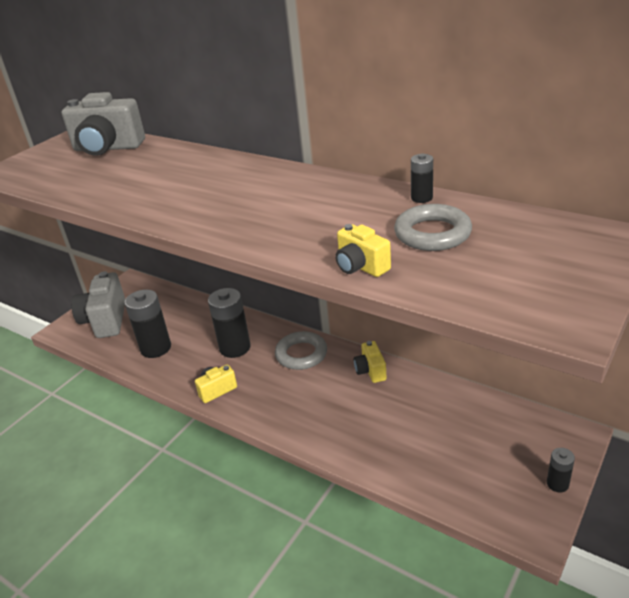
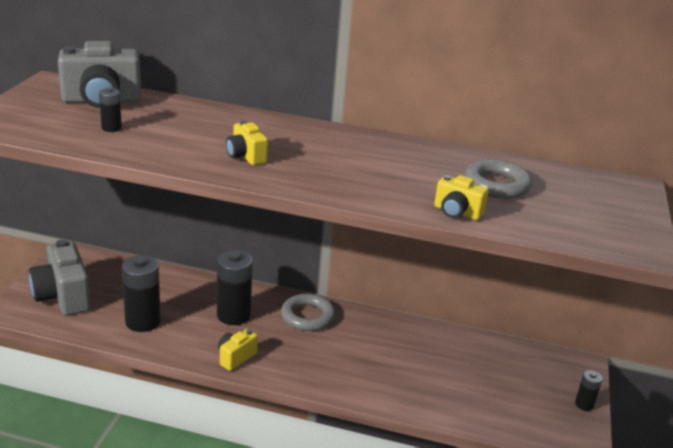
camera: 25 degrees left, 5 degrees down
(370, 371) = (383, 327): yellow camera -> yellow camera (246, 156)
(421, 198) = (466, 155): black battery -> black battery (111, 128)

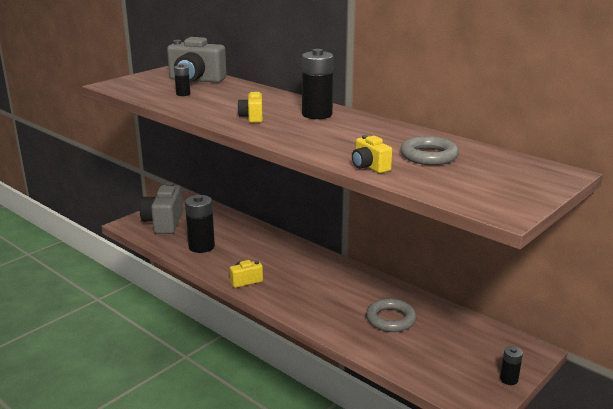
camera: 30 degrees right, 5 degrees down
(233, 315) = (266, 255): black battery -> black battery (317, 114)
(307, 316) = (320, 267): grey ring -> grey ring (390, 319)

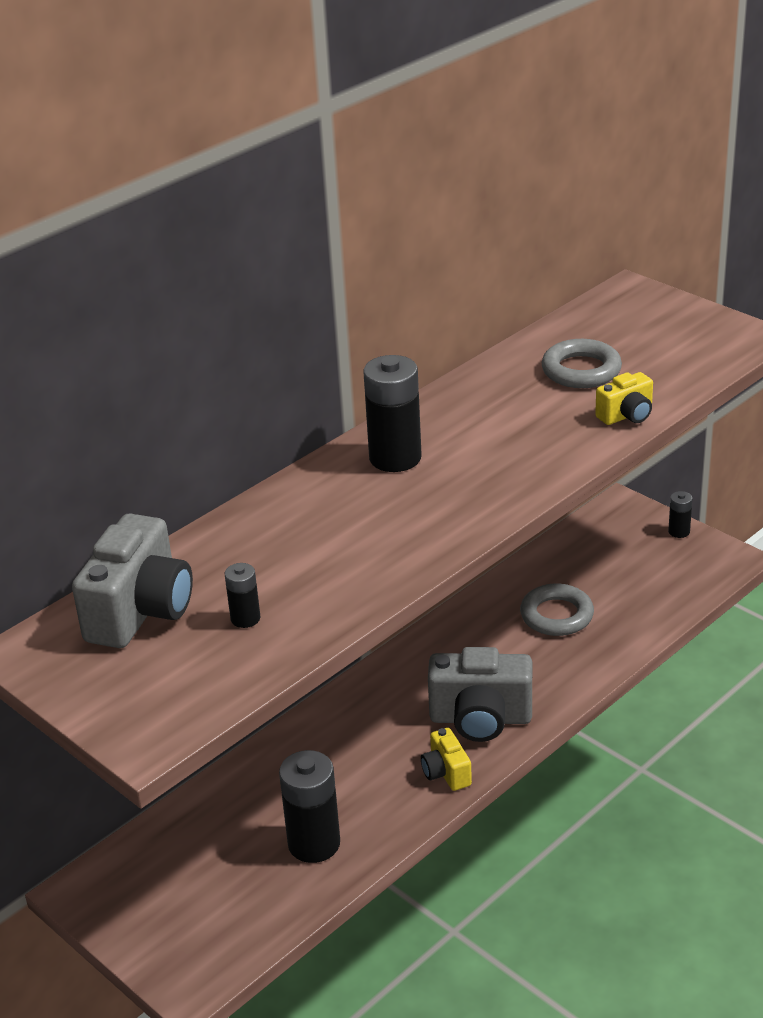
camera: 85 degrees left, 10 degrees up
(164, 223) = (195, 918): grey camera -> grey camera (480, 719)
(252, 117) = (406, 523): yellow camera -> none

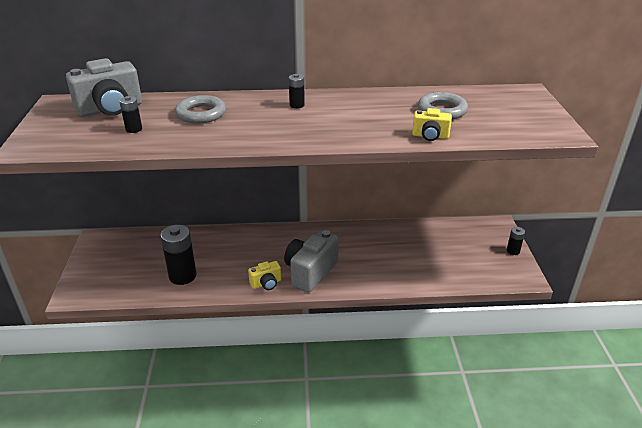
camera: 40 degrees right, 0 degrees up
(395, 458) = (297, 105): black battery -> black battery, size x0.50
(446, 773) = (266, 283): yellow camera -> yellow camera turned 135 degrees counterclockwise
(480, 719) = (310, 272): grey camera -> grey camera turned 75 degrees clockwise
(556, 615) = (402, 252): grey ring -> grey ring (201, 114)

